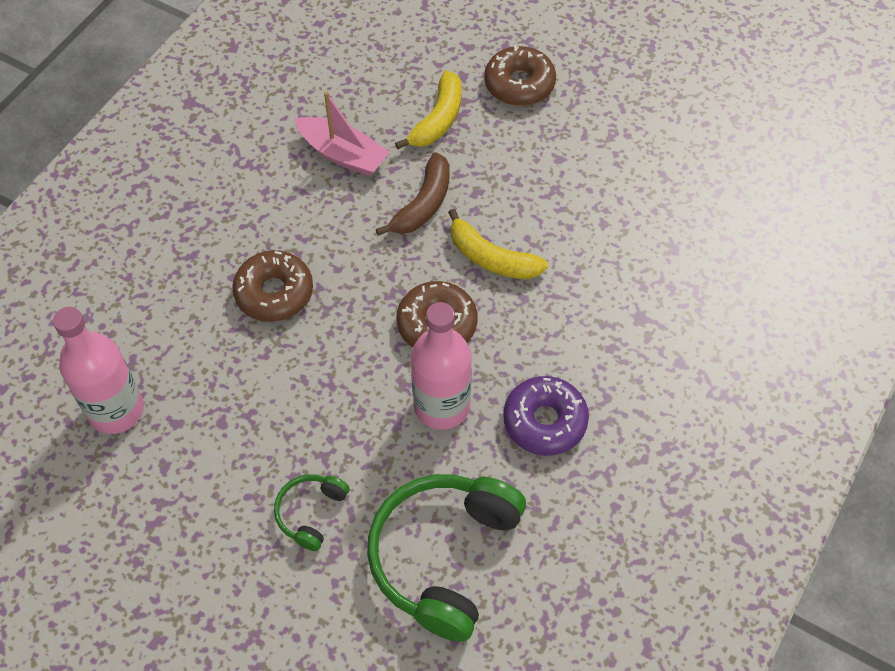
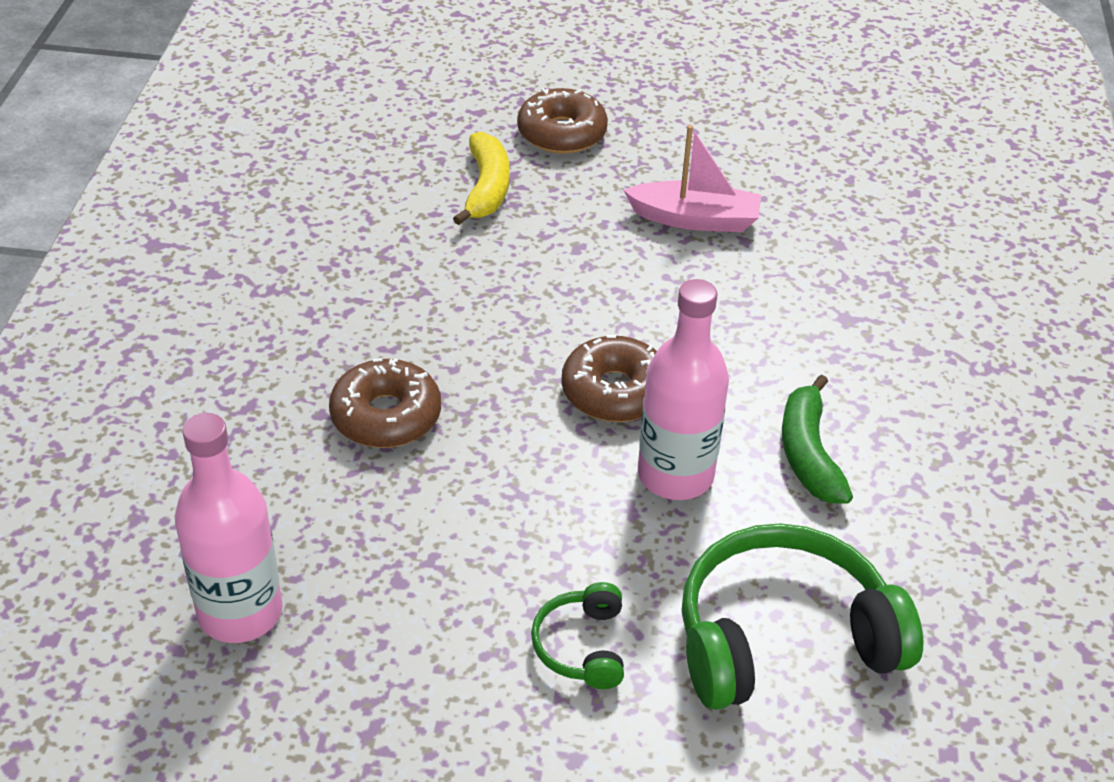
camera: 25 degrees left, 15 degrees down
(343, 154) = (389, 250): pink boat -> pink boat (695, 219)
(423, 204) = (521, 275): brown banana -> none
(444, 557) = (783, 638): green headphones -> green headphones turned 75 degrees clockwise
(492, 258) = (638, 307): yellow banana -> none
(545, 421) = (808, 454): purple donut -> green banana

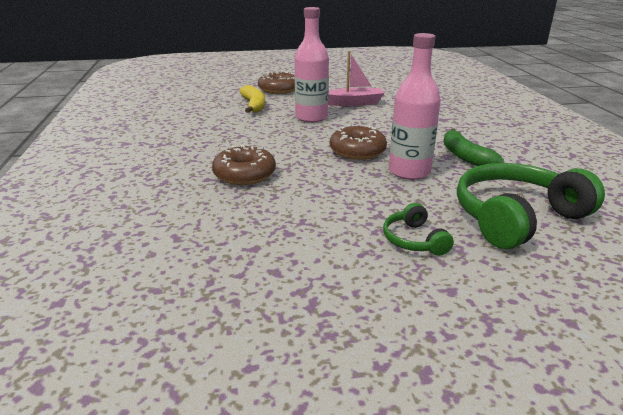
camera: 15 degrees left, 15 degrees down
(240, 612) = (194, 264): pink bottle -> pink bottle (311, 118)

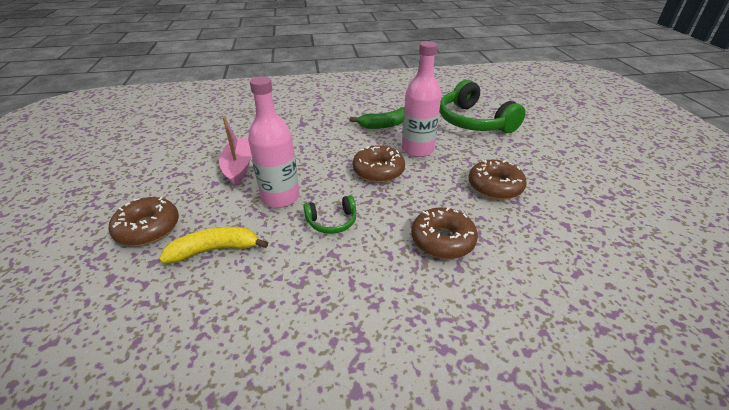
camera: 90 degrees left, 10 degrees up
(333, 211) = (495, 186): none -> brown donut
(414, 240) = (517, 157): green headphones -> green headphones (332, 221)

